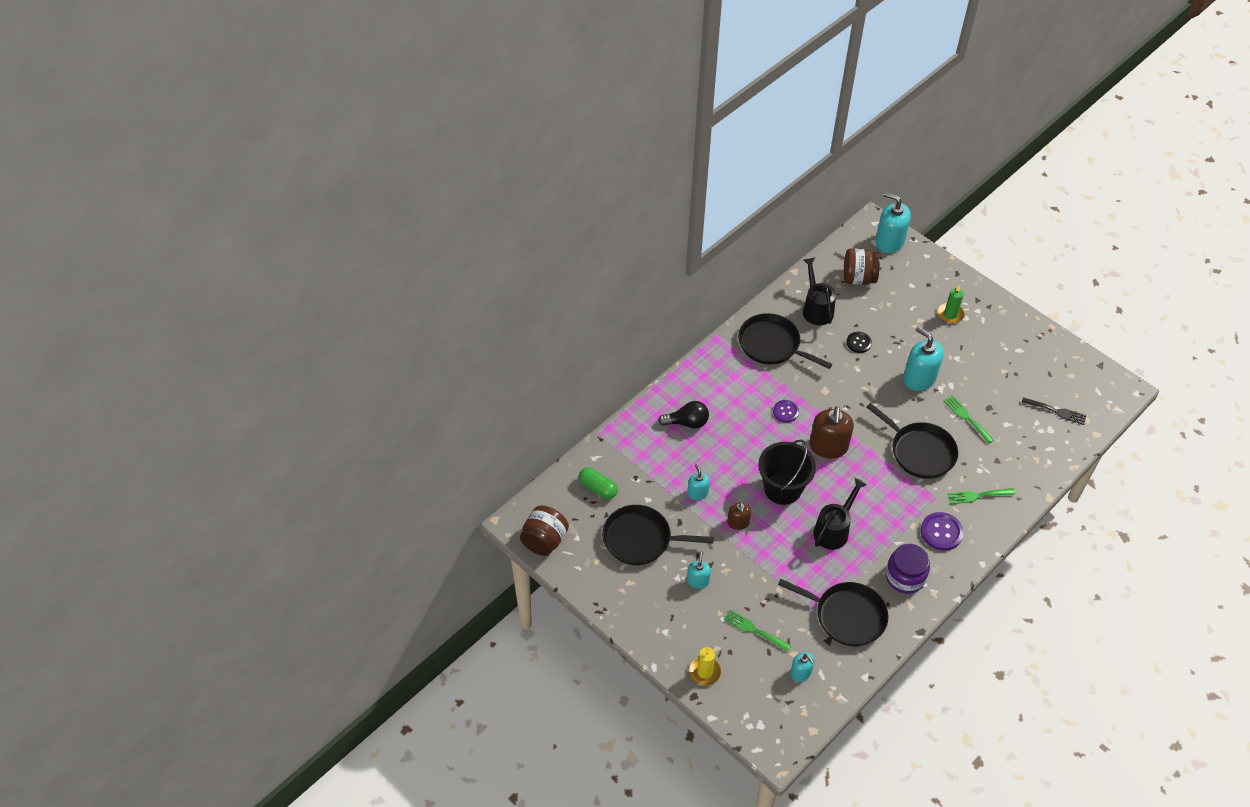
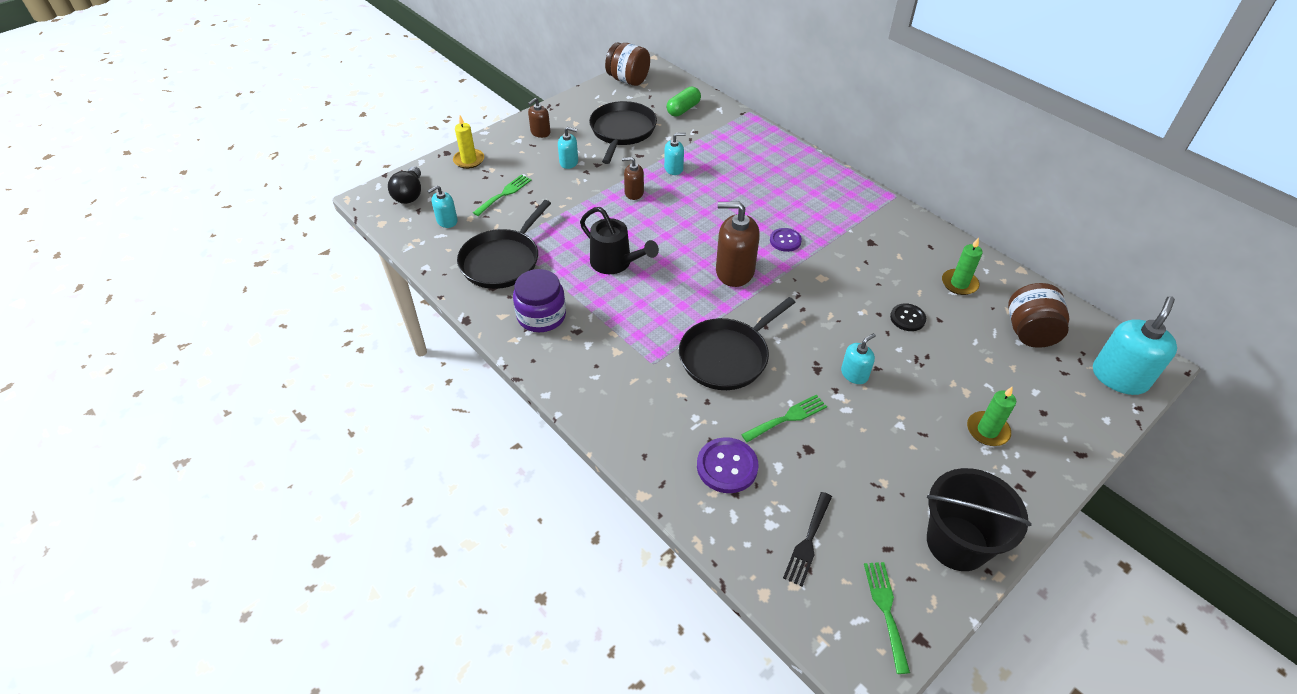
camera: 95 degrees right, 5 degrees down
(649, 613) = (540, 132): none -> brown soap dispenser
(687, 422) = (765, 167): black light bulb -> black light bulb (409, 194)
(772, 345) = (888, 239): black pan -> none
(782, 488) = (675, 228): black bucket -> black bucket (957, 543)
(816, 308) = (959, 283): black watering can -> green candle
(919, 378) = (854, 374): turquoise soap dispenser -> turquoise soap dispenser, size x0.55
(941, 532) = (599, 359): purple button -> purple button (727, 466)
(978, 496) = (652, 408): green fork -> green fork (886, 610)

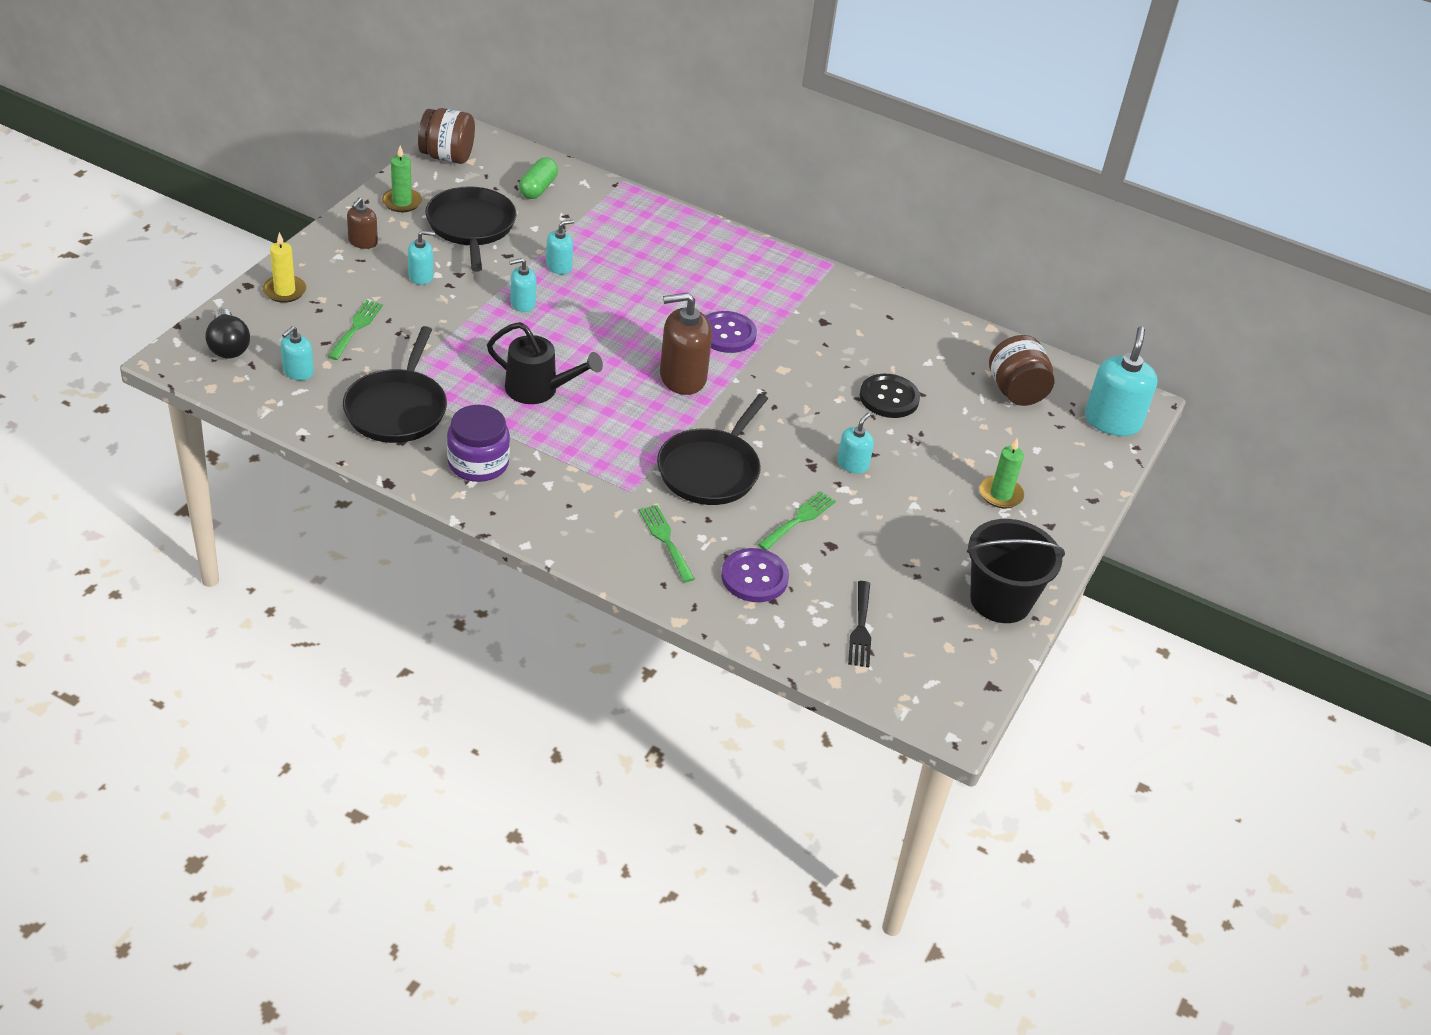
camera: 25 degrees left, 5 degrees down
(634, 193) = (522, 303): brown soap dispenser -> turquoise soap dispenser
(785, 241) = (727, 334): purple button -> purple button, size x1.52
(886, 610) = (953, 669): green fork -> green fork (665, 540)
(907, 318) = (889, 398): black button -> black button, size x1.52
(959, 283) = (931, 352): green candle -> green candle (402, 202)

